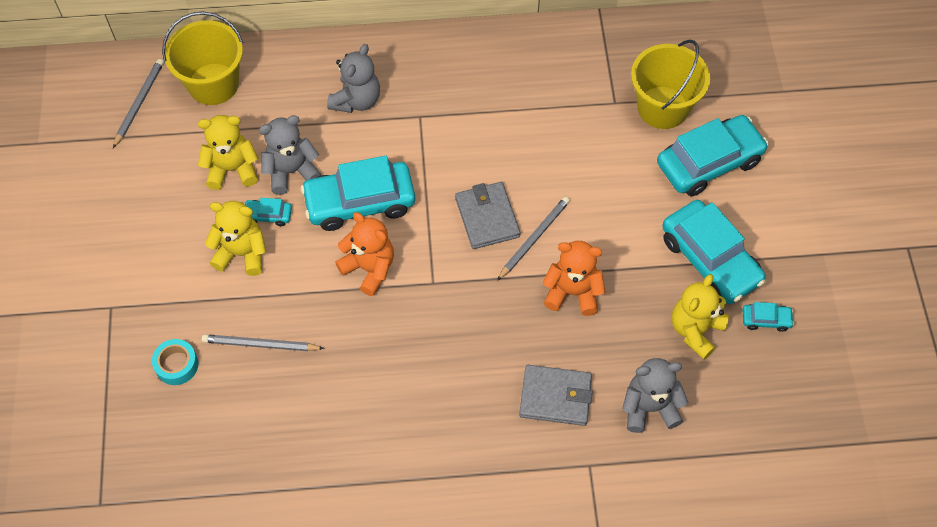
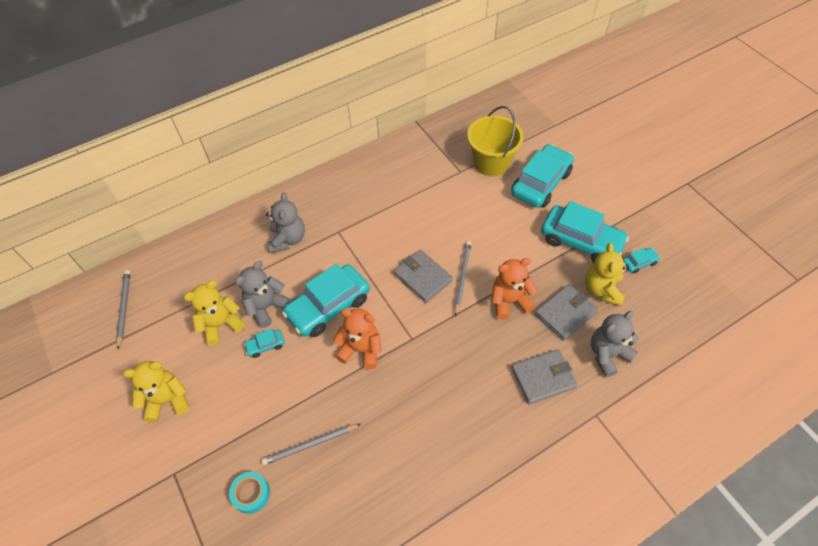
camera: 25 degrees left, 5 degrees down
(213, 84) = (176, 271): yellow bucket -> none
(242, 253) = (259, 382): yellow teddy bear -> yellow teddy bear (167, 400)
(630, 338) = (565, 313): none -> grey wallet

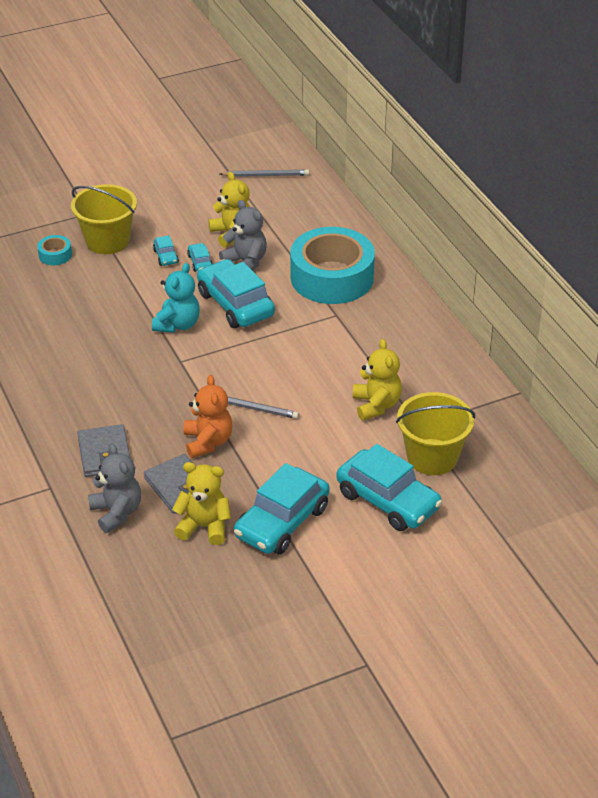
camera: 95 degrees right, 15 degrees down
(167, 400) = (159, 206): yellow teddy bear -> yellow teddy bear (376, 405)
(227, 442) = (107, 241): none -> yellow bucket
(288, 239) = (332, 277): grey teddy bear -> turquoise tape
(310, 445) = (87, 288): grey pencil -> none
(361, 349) = (177, 324): orange teddy bear -> turquoise teddy bear
(423, 277) = (257, 376): grey wallet -> none
(639, 263) = (236, 572): turquoise car -> turquoise car (166, 256)

